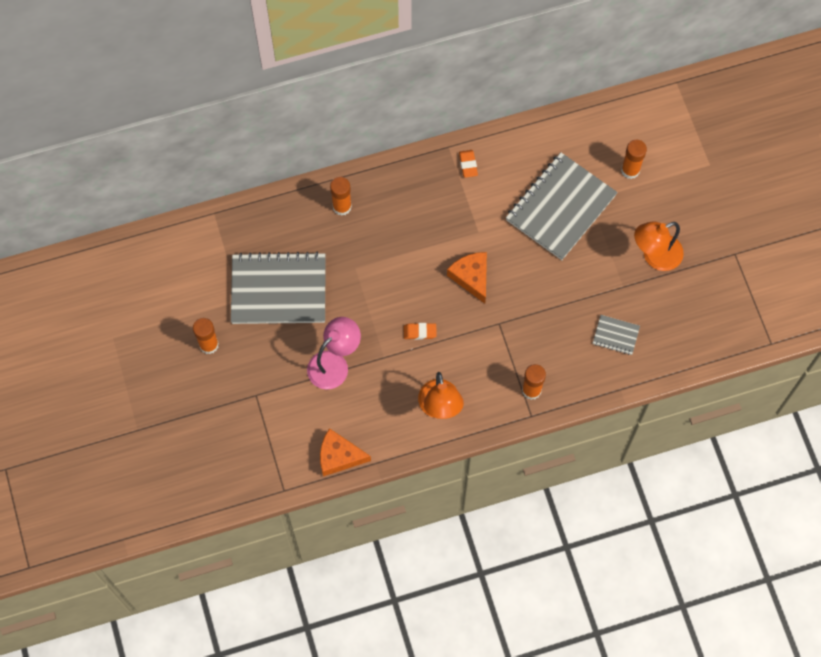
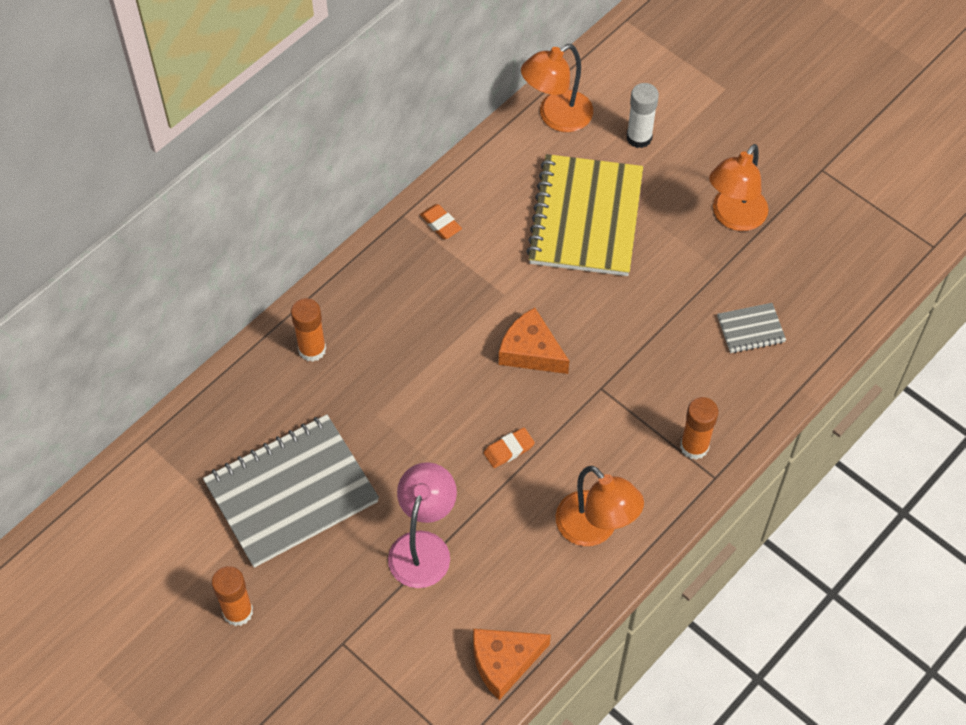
camera: 30 degrees left, 10 degrees down
(560, 207) = (585, 218): grey notebook -> yellow notebook
(586, 129) = (556, 117): none -> orange lamp
(630, 170) = (639, 137): orange glue stick -> white glue stick

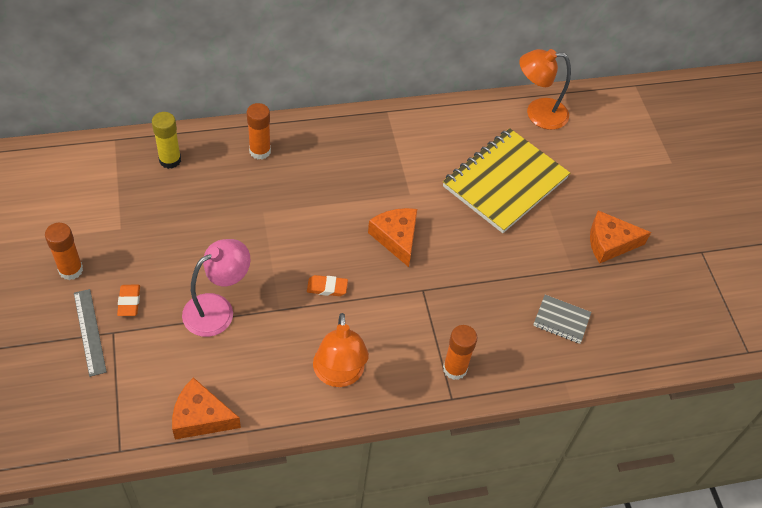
camera: 30 degrees right, 5 degrees down
(227, 423) = (170, 160): none -> yellow glue stick
(291, 492) = (169, 223): grey notebook -> none
(319, 659) = (89, 332): none -> grey ruler
(441, 224) = (406, 130): orange eraser -> orange eraser (129, 302)
(639, 137) = (584, 157): white glue stick -> none
(733, 217) = (610, 243): orange lamp -> orange cheese

